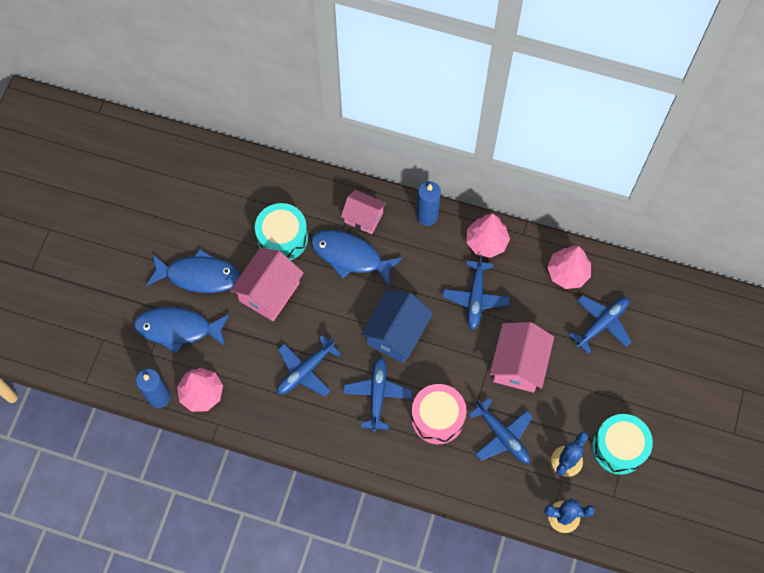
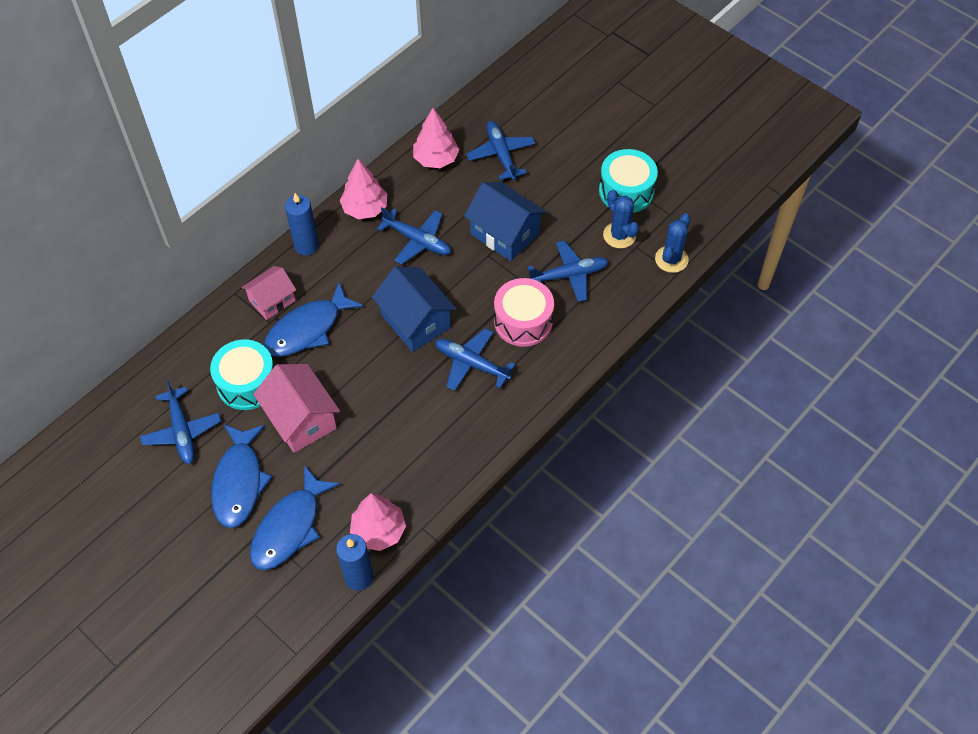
camera: 65 degrees left, 10 degrees down
(199, 275) = (239, 482): blue fish -> blue fish turned 150 degrees clockwise
(305, 371) = (409, 419): blue plane -> blue plane (182, 431)
(518, 364) = (505, 234): pink house -> blue house

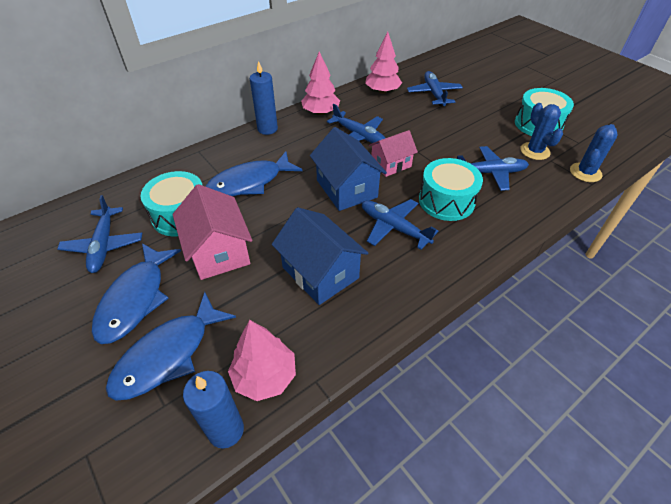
camera: 10 degrees right, 10 degrees down
(272, 300) = (226, 159): pink house -> pink house (391, 164)
(505, 234) = (433, 139): blue house -> blue house (320, 272)
(523, 321) = (446, 201): pink drum -> turquoise drum

